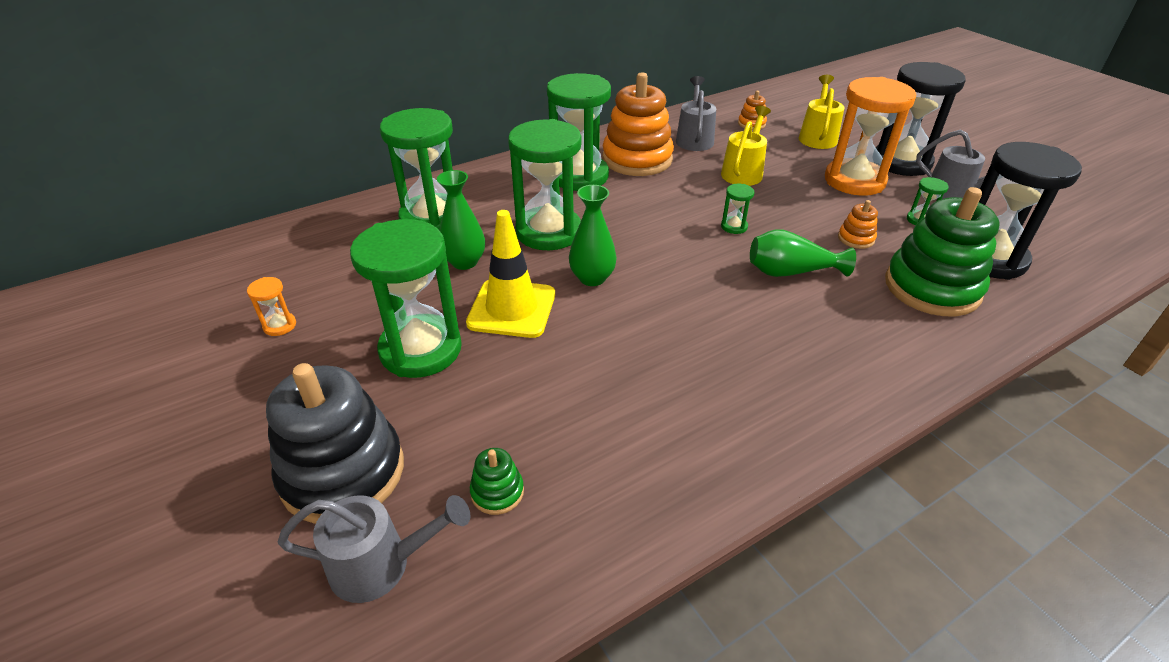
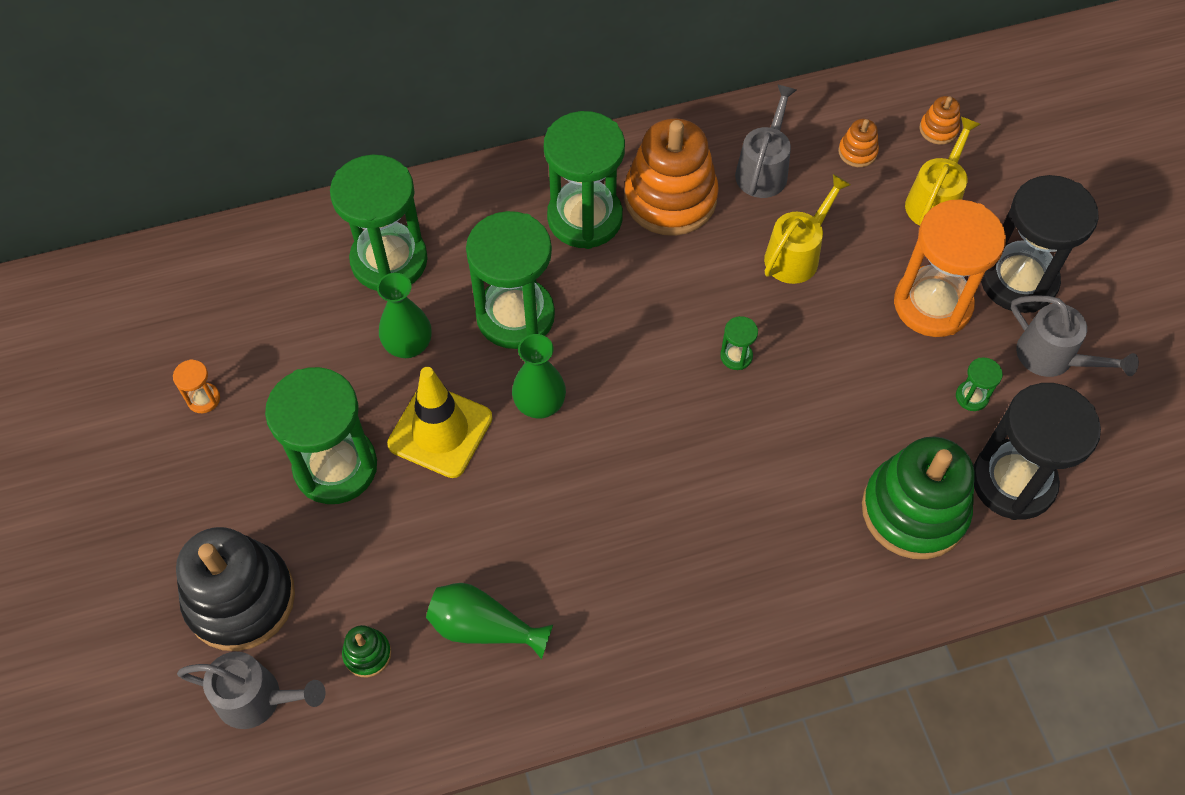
camera: 15 degrees right, 20 degrees up
(791, 272) = (766, 448): green vase -> green vase (483, 628)
(856, 238) = (872, 411): orange stacking toy -> orange stacking toy (938, 129)

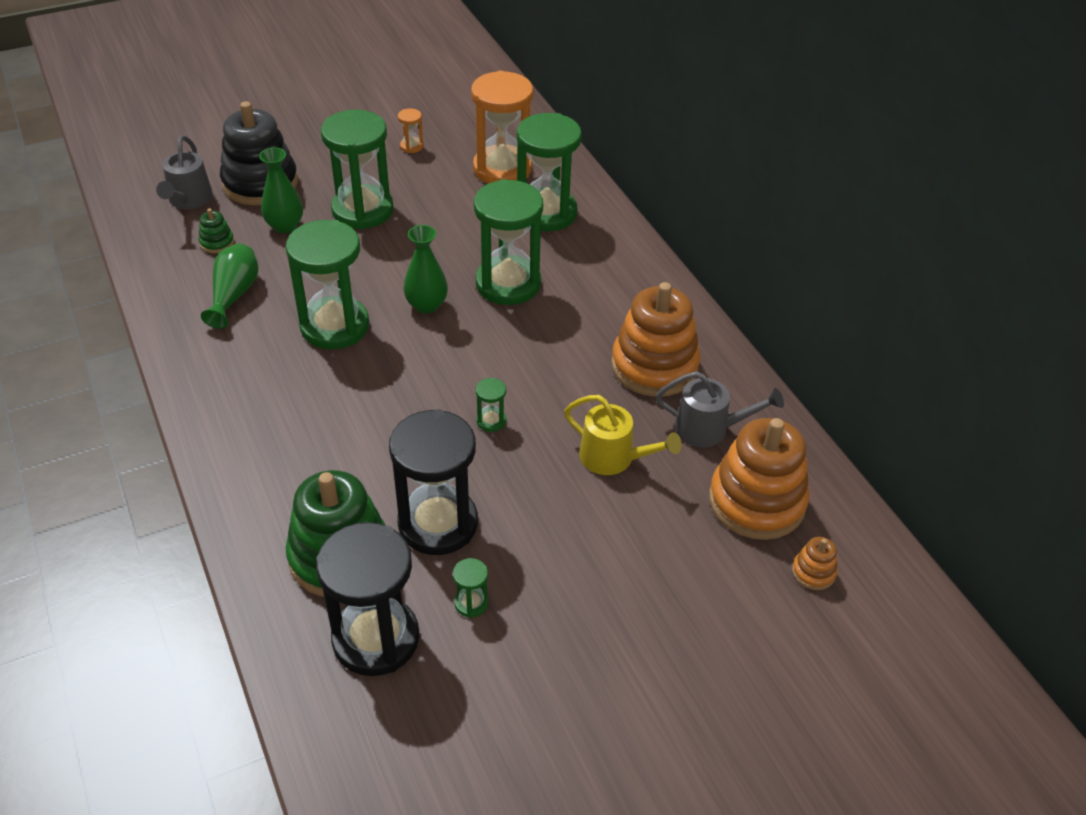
camera: 80 degrees right, 15 degrees down
(408, 345) = (470, 231): green vase -> green vase (285, 226)
(440, 431) = (397, 256): yellow traffic cone -> none
(585, 218) = (617, 314): green hourglass -> green hourglass (335, 326)
(857, 152) = (756, 501): orange stacking toy -> orange stacking toy, size x2.33
(932, 304) = (578, 568): orange hourglass -> orange hourglass (502, 169)
(935, 200) = (714, 569): yellow watering can -> none
(1018, 281) = (625, 647): black hourglass -> black hourglass (438, 523)
(1053, 358) = (530, 679): grey watering can -> none

